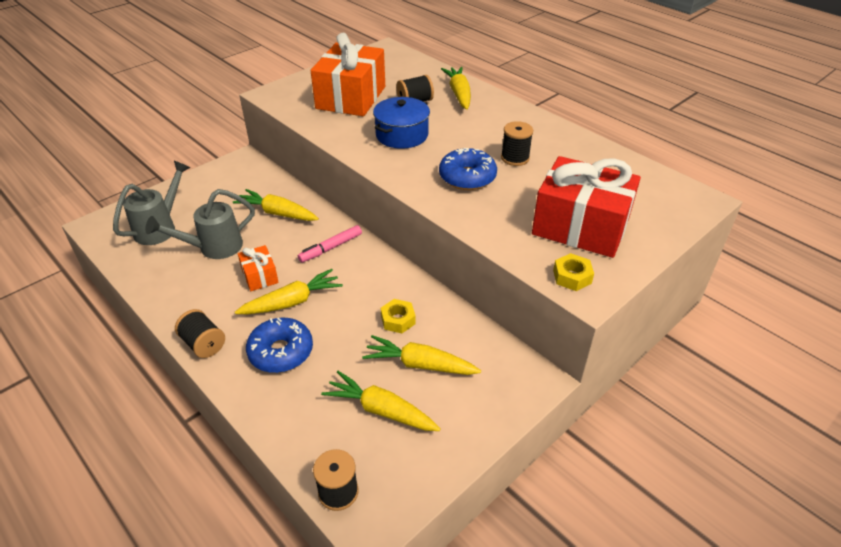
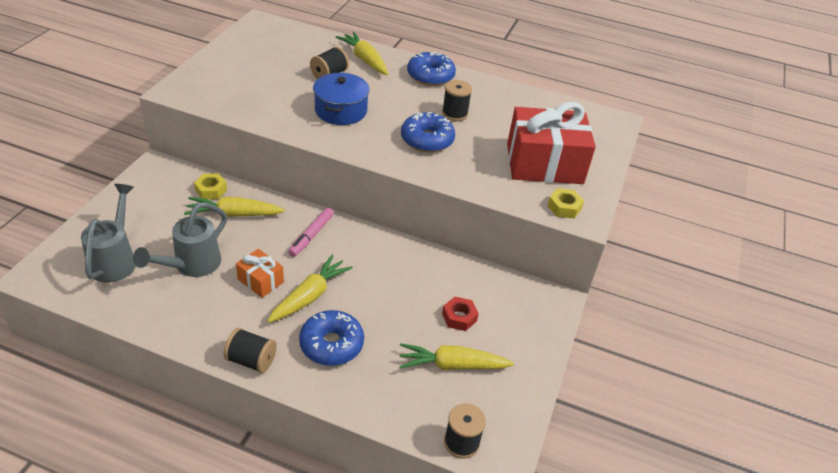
camera: 30 degrees left, 0 degrees up
(351, 97) = (263, 81): orange gift -> none
(398, 320) = (416, 285): yellow nut -> yellow nut (211, 190)
(420, 364) = (459, 317): yellow carrot -> red nut
(515, 119) = (430, 76): none -> blue donut

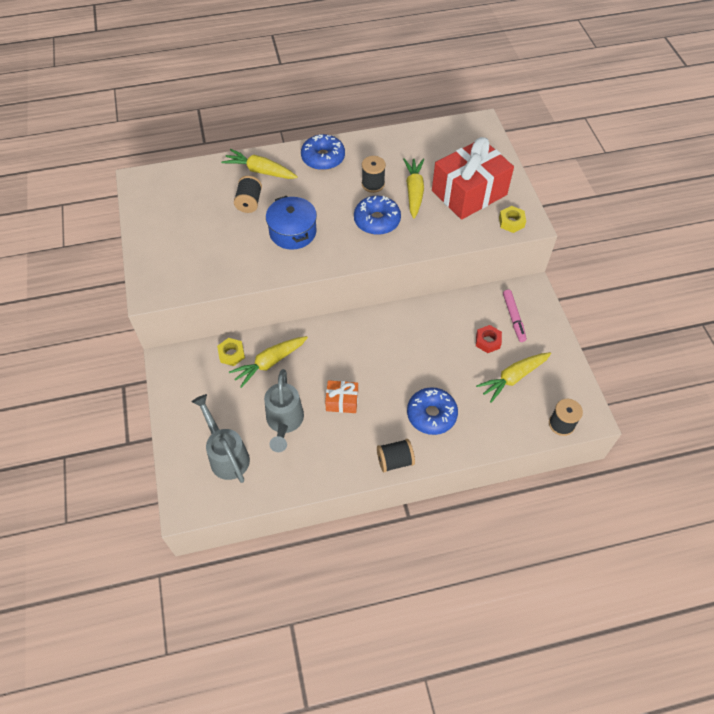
camera: 30 degrees left, 15 degrees up
(310, 296) = (384, 390): yellow carrot -> yellow carrot (414, 192)
(311, 235) = (339, 344): pink marker -> pink marker (513, 318)

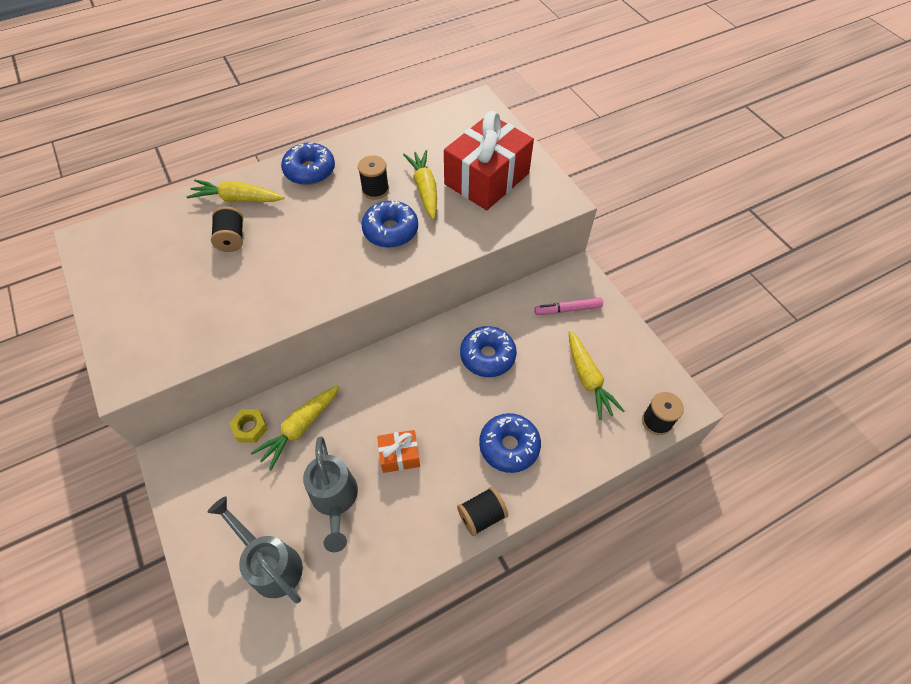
camera: 15 degrees left, 0 degrees up
(293, 232) = (293, 264): blue pot -> none
(434, 341) = (487, 356): none -> blue donut
(487, 341) = (547, 343): red nut -> none
(511, 222) = (543, 202): yellow nut -> none
(513, 318) = (568, 309): pink marker -> pink marker turned 105 degrees clockwise
(513, 378) = (588, 379): yellow carrot -> yellow carrot turned 60 degrees counterclockwise

